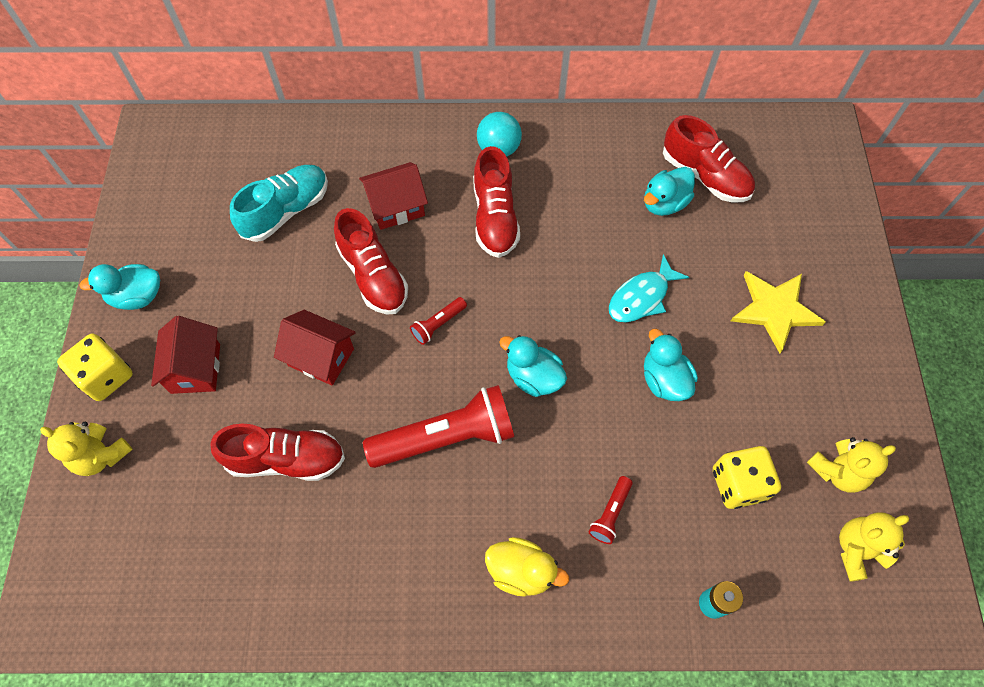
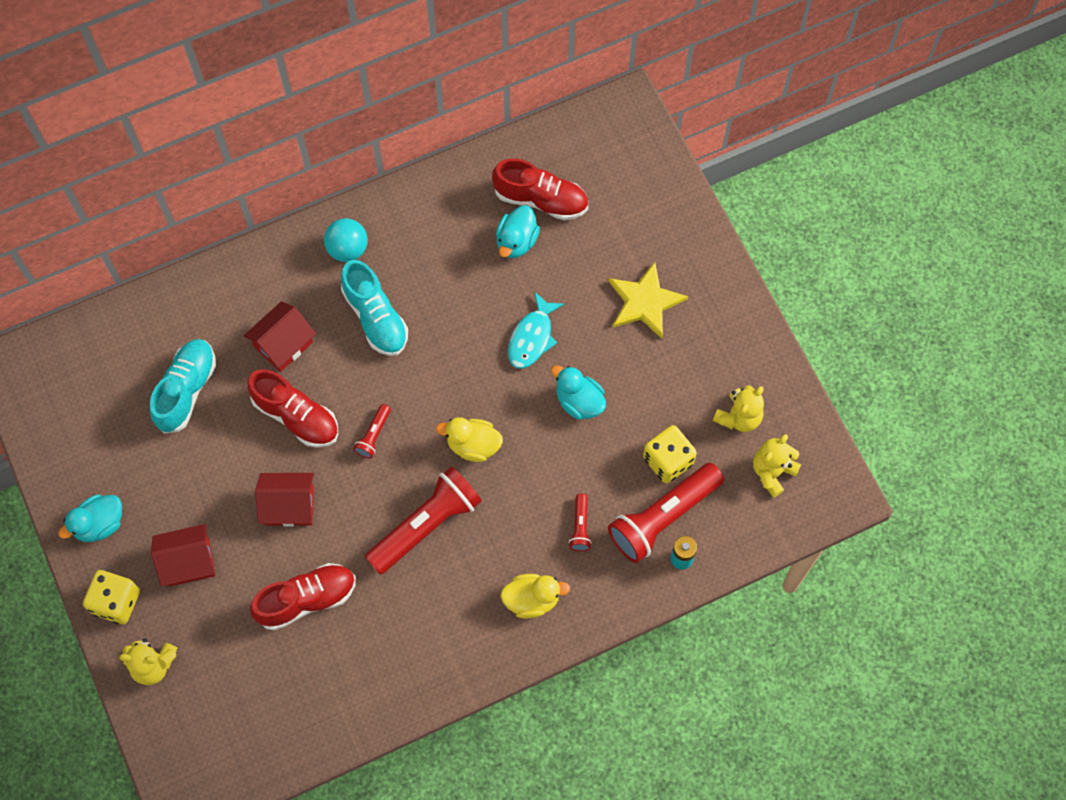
camera: 25 degrees left, 5 degrees up
(195, 368) = (189, 562): red house -> red house turned 75 degrees counterclockwise
(495, 218) = (375, 317): red shoe -> turquoise shoe
(533, 377) = (473, 445): turquoise duck -> yellow duck
(709, 545) = (663, 517): none -> red flashlight

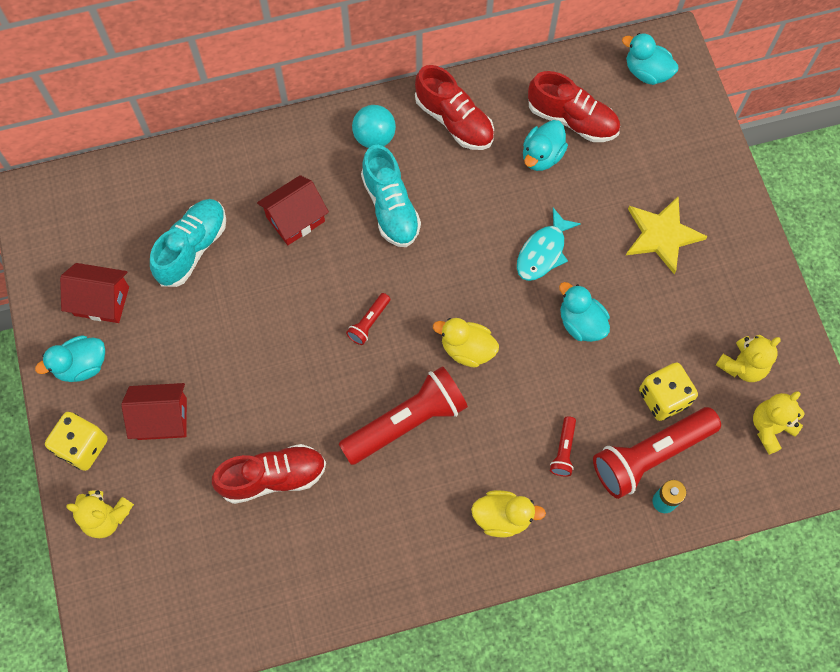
camera: 10 degrees right, 0 degrees up
(289, 506) = (273, 379): red house -> red house (101, 301)
(296, 416) = (295, 291): red shoe -> red shoe (454, 121)
(607, 139) = (646, 72): none -> turquoise duck

